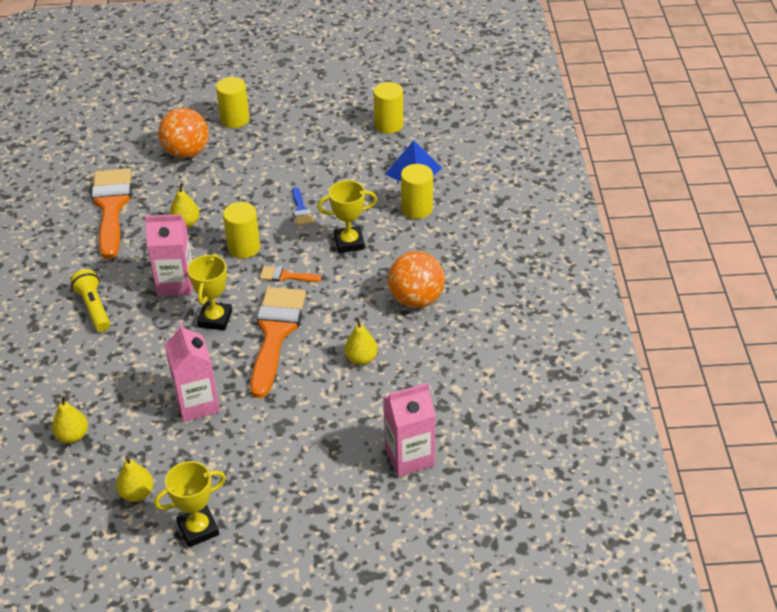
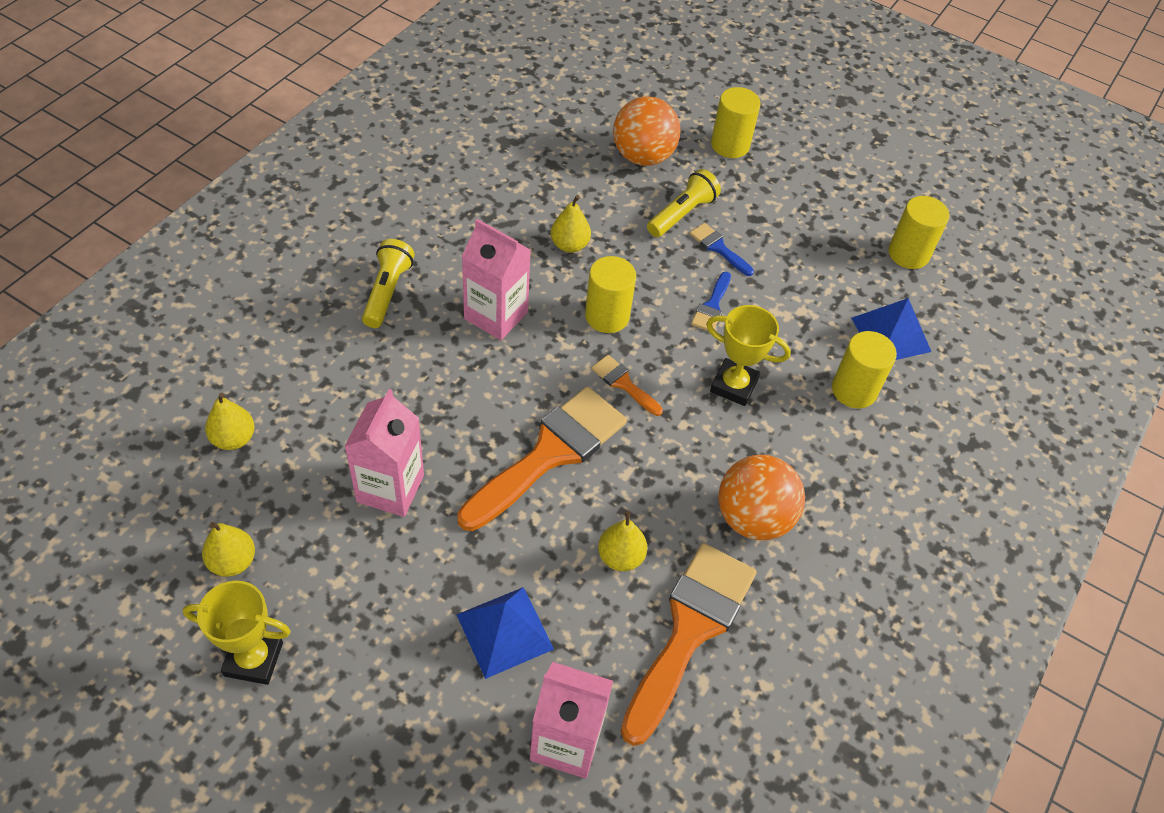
camera: 30 degrees right, 10 degrees up
(111, 207) = (508, 178): orange brush -> orange brush (689, 630)
(215, 319) = (500, 389): yellow trophy -> none
(239, 171) = (682, 214): none -> yellow flashlight
(277, 178) = (718, 248): none -> blue brush
(330, 430) = (505, 631): none -> blue pyramid

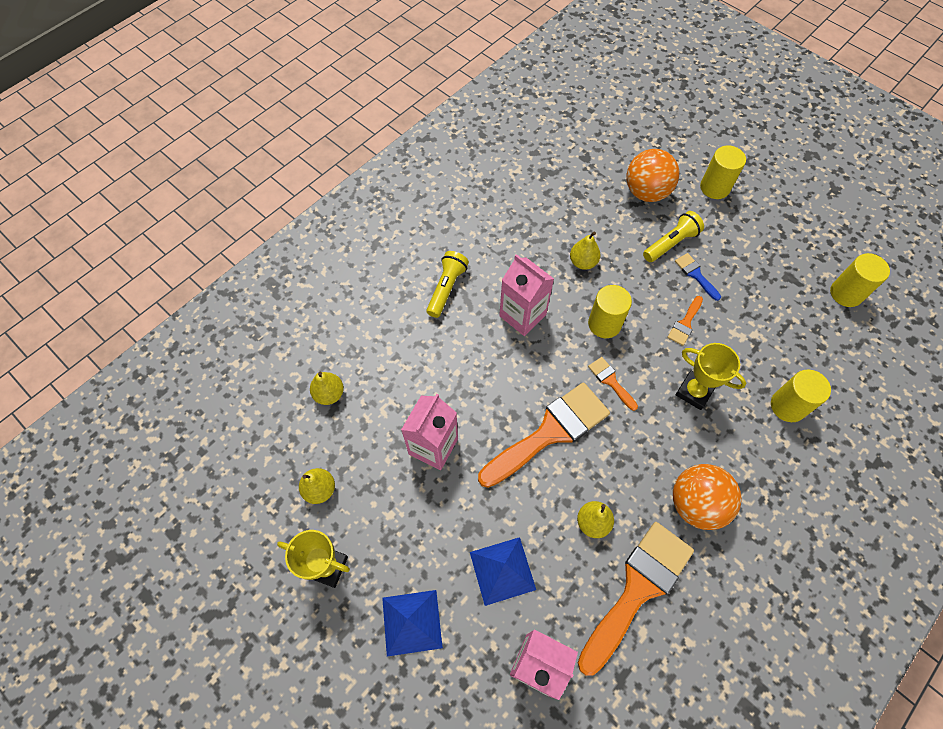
camera: 15 degrees right, 10 degrees up
(712, 306) = (685, 323): blue brush -> orange brush
(891, 334) = (823, 362): blue pyramid -> blue pyramid (412, 622)

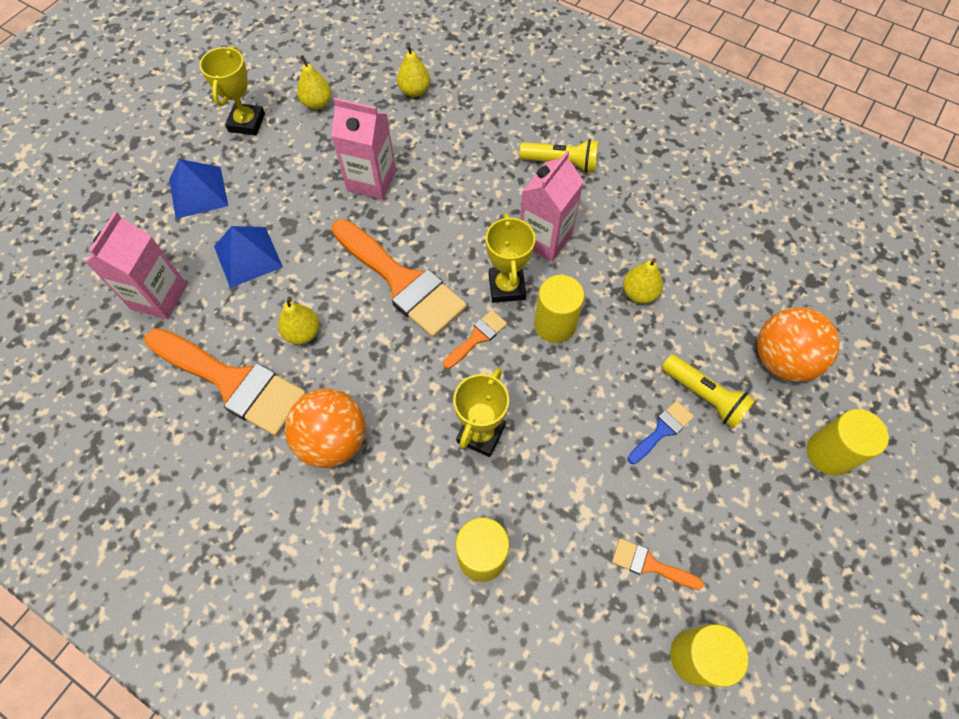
camera: 80 degrees right, 0 degrees up
(565, 351) = (507, 287): none -> yellow trophy
(685, 323) = (579, 419): orange brush -> orange brush (650, 565)

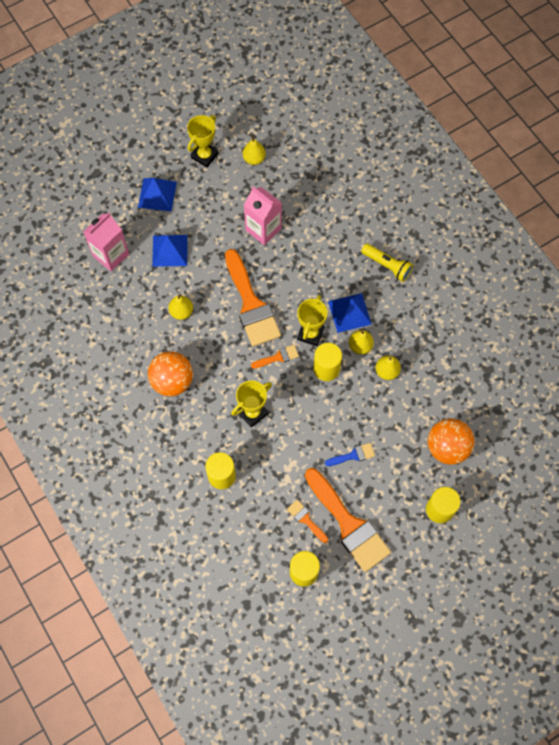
camera: 25 degrees right, 5 degrees up
(233, 382) = (132, 324): orange brush -> orange brush (349, 524)
(414, 91) = (320, 174): yellow pear -> yellow pear (360, 346)
(545, 238) = (349, 312): pink carton -> blue pyramid
(704, 396) = (388, 447): yellow flashlight -> none

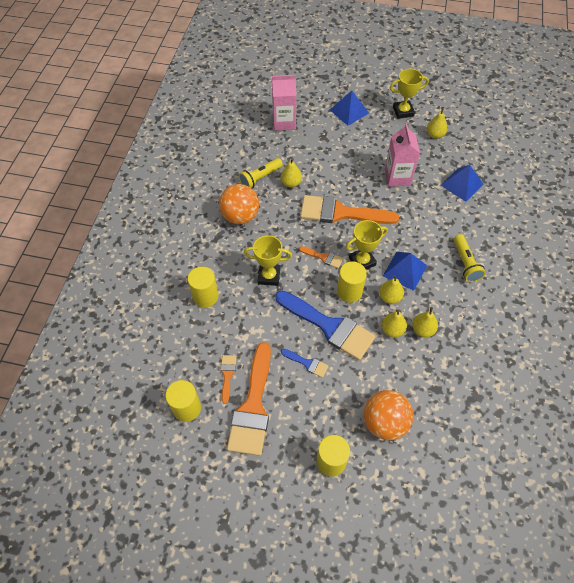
camera: 45 degrees right, 10 degrees down
(150, 330) = (260, 178): none -> yellow flashlight
(170, 250) = (322, 145): blue pyramid -> blue pyramid (461, 184)
(251, 304) = (341, 213): orange brush -> orange brush turned 75 degrees clockwise
(340, 411) = (329, 326): none -> blue brush
(407, 351) = (423, 330): none -> yellow pear

